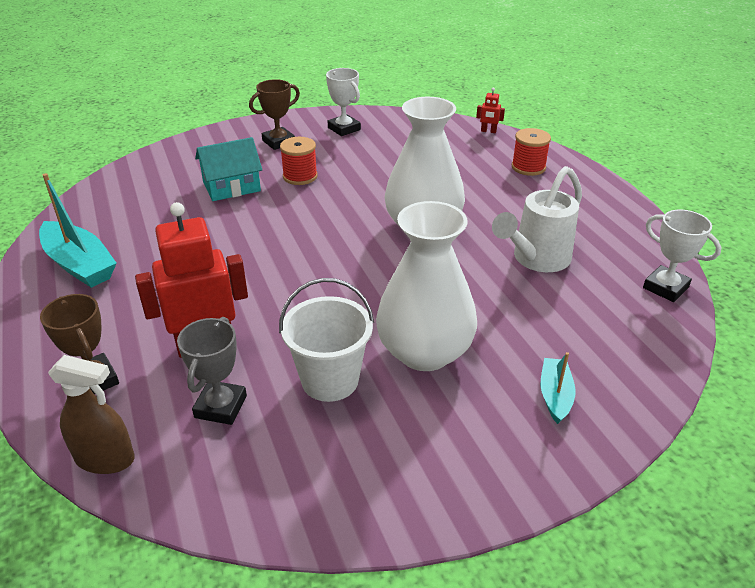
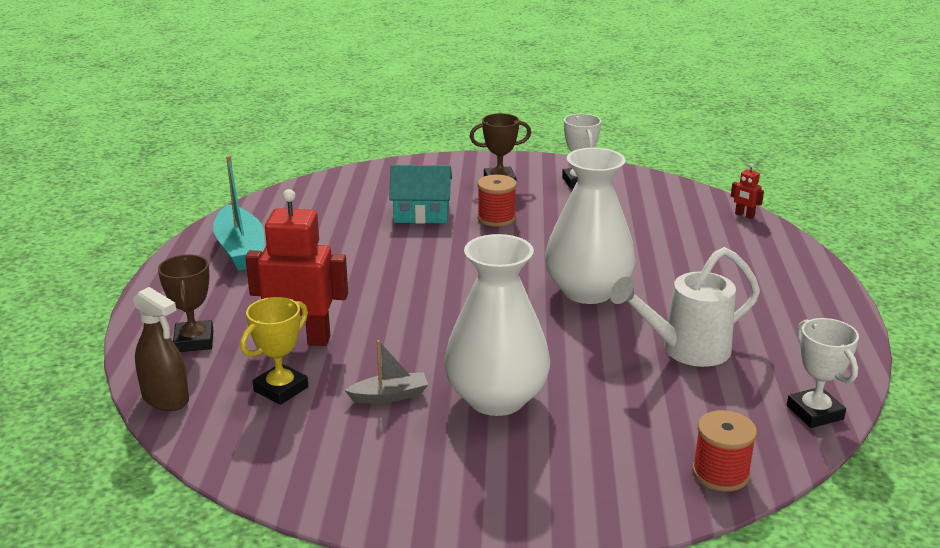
camera: 25 degrees right, 10 degrees down
(220, 406) = (281, 389): grey trophy -> yellow trophy
(330, 380) = (389, 396): white bucket -> grey boat
(528, 167) = (759, 261): red spool -> red spool (720, 473)
(555, 395) = (596, 470): turquoise boat -> none

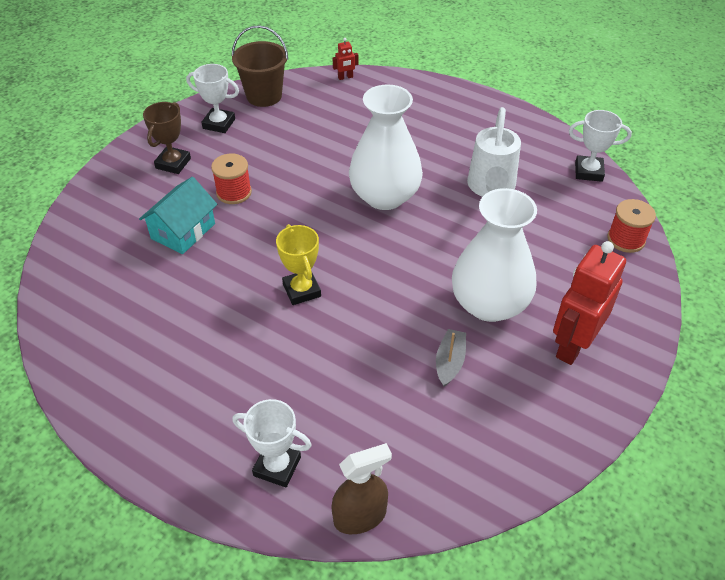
camera: 60 degrees left, 20 degrees up
(194, 341) = (277, 466): brown trophy -> white trophy
(241, 249) = (133, 377): turquoise boat -> none
(281, 389) = (397, 427): yellow trophy -> yellow trophy (301, 290)
(302, 339) = (330, 387): red robot -> red robot (573, 345)
(649, 187) = (264, 96): none -> brown bucket

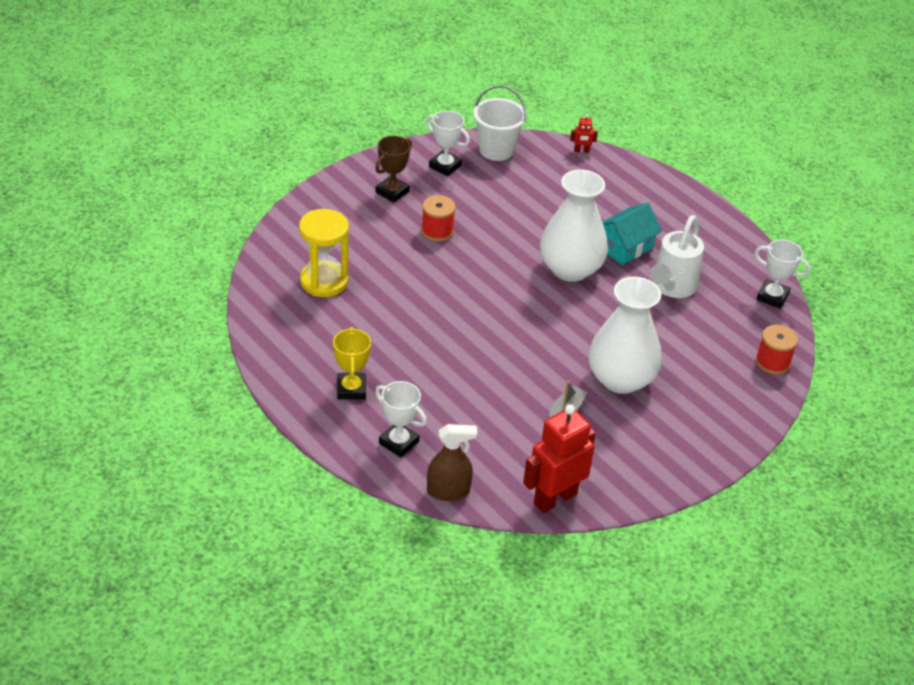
camera: 15 degrees right, 5 degrees down
(127, 283) = (324, 281): none -> yellow hourglass
(183, 231) = (382, 252): turquoise house -> turquoise house (624, 247)
(264, 96) = (496, 150): brown bucket -> white bucket
(301, 290) = (466, 325): yellow trophy -> yellow trophy (351, 389)
(573, 345) = (676, 428): red robot -> red robot (554, 498)

